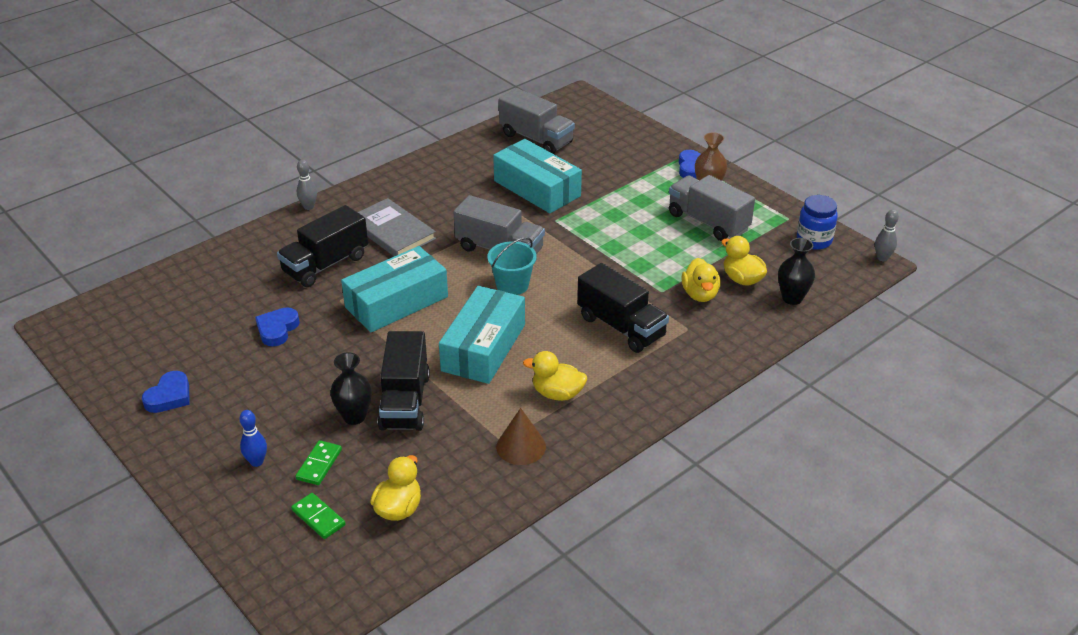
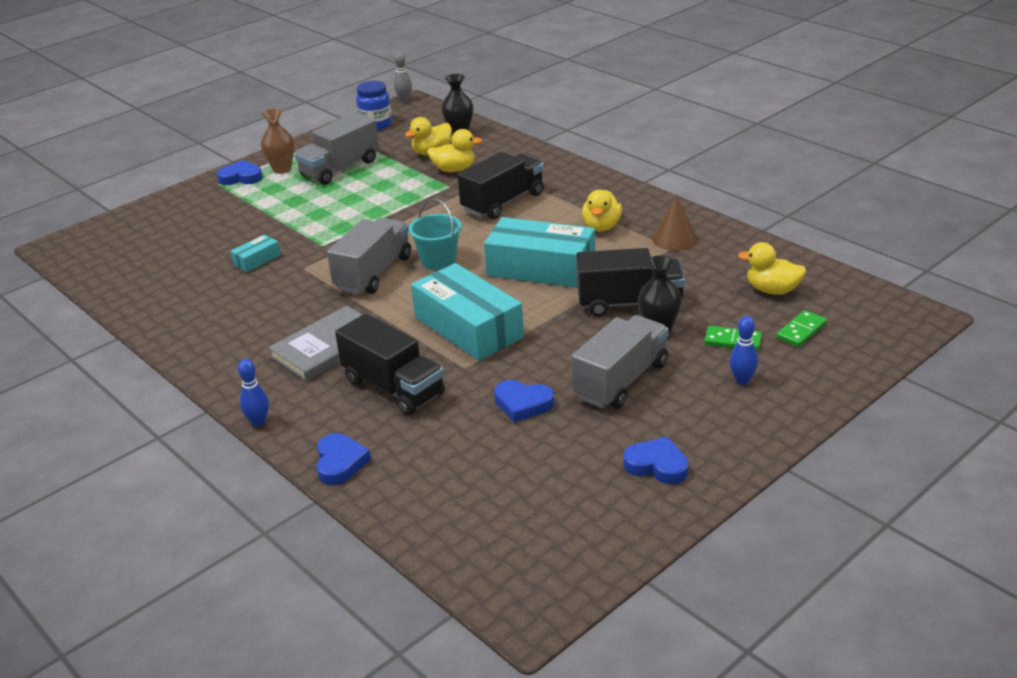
camera: 90 degrees left, 5 degrees down
(246, 244) = (340, 463): none -> blue heart
(308, 207) = (258, 422): grey bowling pin -> blue bowling pin
(536, 139) = (146, 268): grey truck -> grey truck (621, 381)
(537, 188) = (257, 260): turquoise box -> turquoise box, size x0.44

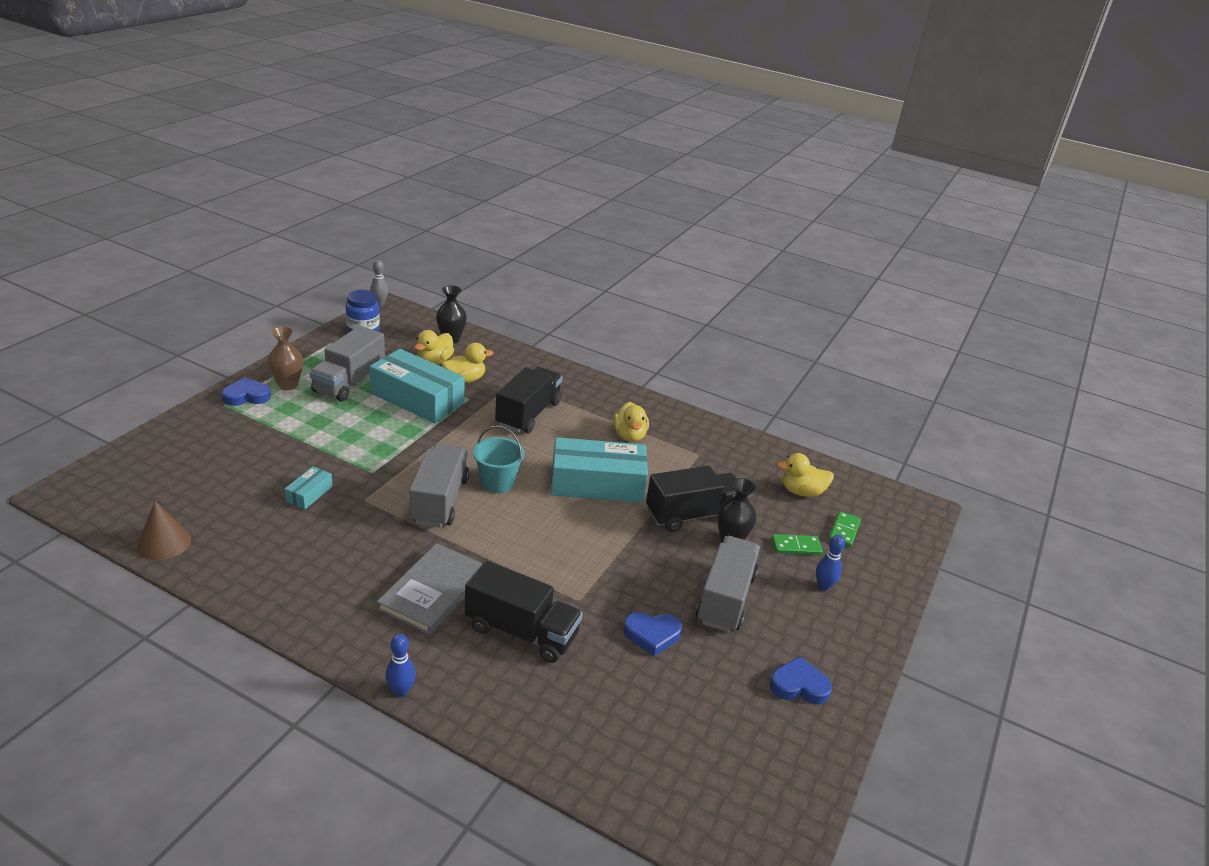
camera: 25 degrees left, 0 degrees up
(340, 463) = (509, 728): blue heart -> none
(468, 327) = (561, 554): turquoise box -> turquoise box (417, 398)
(675, 239) = (698, 445): brown cone -> brown cone (164, 543)

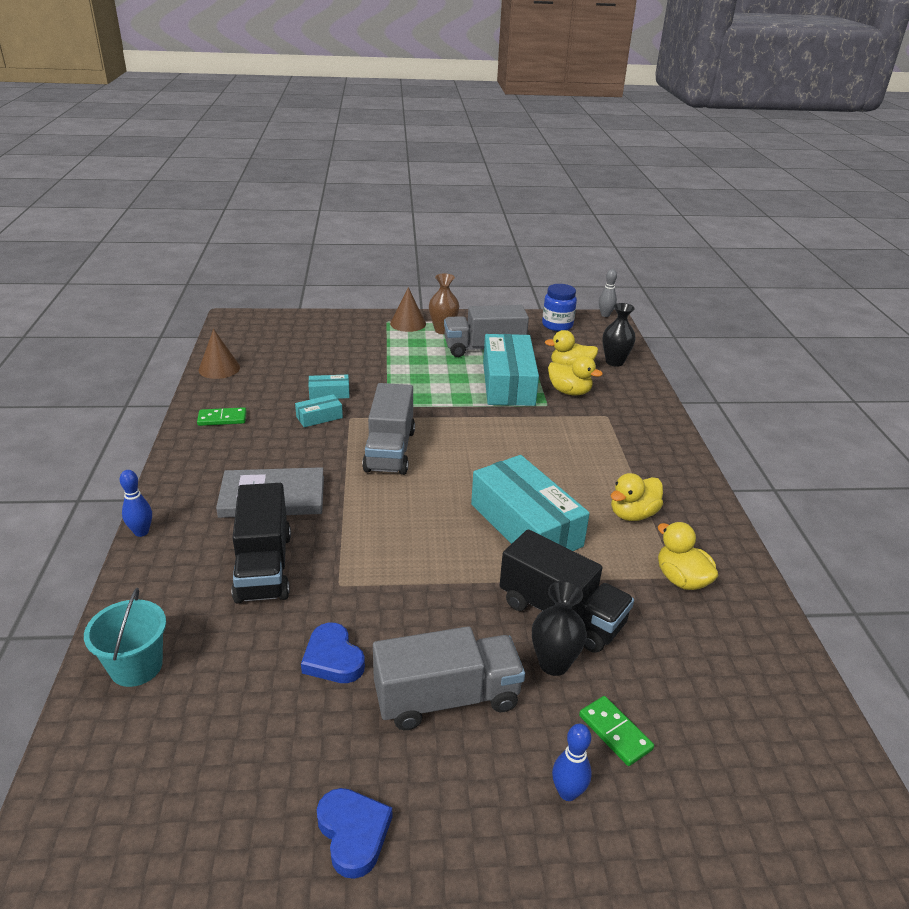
camera: 60 degrees right, 0 degrees up
(247, 396) = (408, 323): blue heart -> brown cone
(342, 516) = (319, 417): none -> turquoise box
(439, 501) = (390, 450): grey truck -> grey truck turned 120 degrees clockwise
(497, 482) = (451, 468): turquoise bucket -> turquoise bucket (136, 666)
(528, 414) = (572, 442): black truck -> none
(801, 492) = (733, 697): yellow duck -> yellow duck (681, 579)
(844, 531) = (710, 776): green domino -> green domino (222, 419)

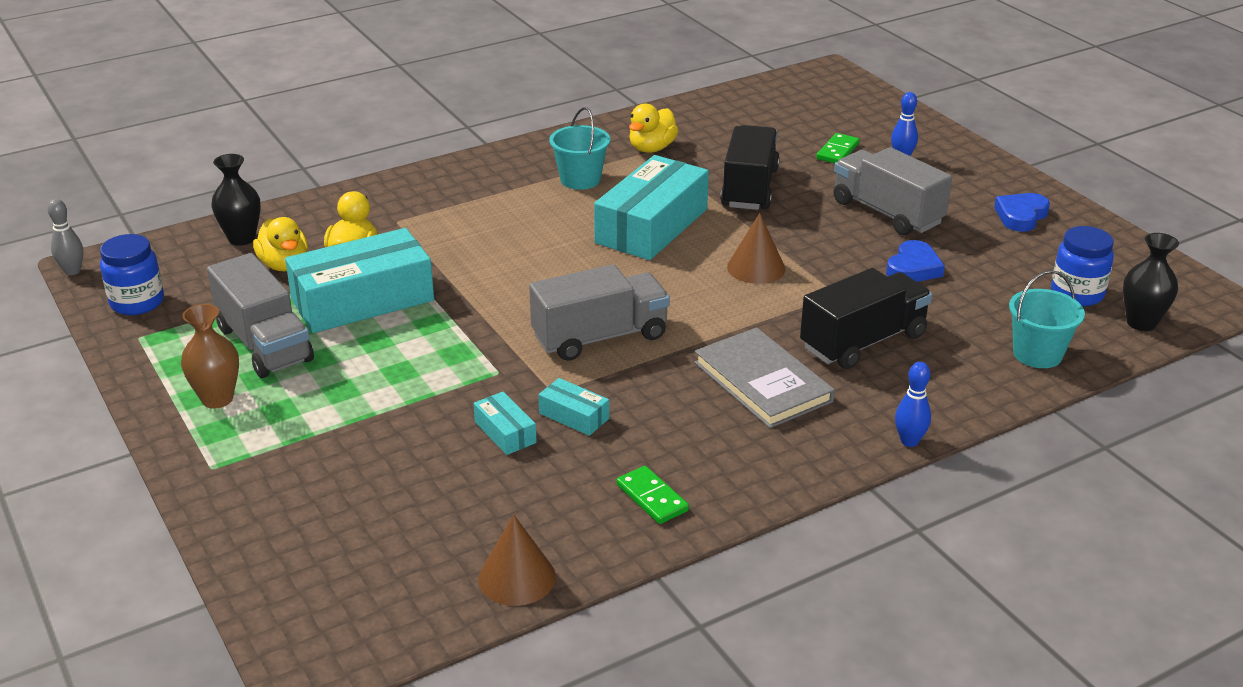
camera: 115 degrees left, 0 degrees up
(175, 770) = (1077, 294): none -> blue jar
(408, 323) = (209, 442): brown cone -> brown cone (756, 268)
(553, 664) = (805, 181): black vase -> black vase (1141, 323)
(633, 514) = (580, 179): yellow duck -> turquoise bucket

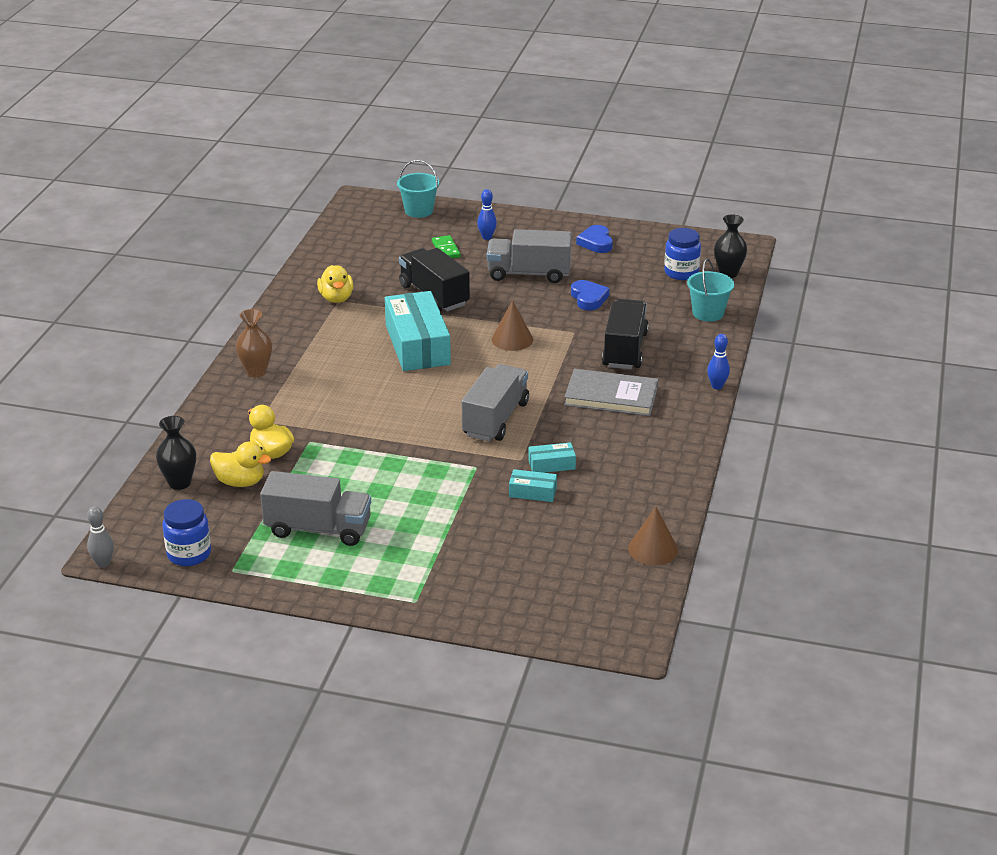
camera: 45 degrees left, 0 degrees up
(217, 399) = (349, 570): brown vase -> brown vase (256, 372)
(362, 300) = (328, 474): turquoise box -> none
(580, 179) = (327, 338): turquoise bucket -> turquoise bucket (419, 211)
(652, 498) = (651, 479): green domino -> none

